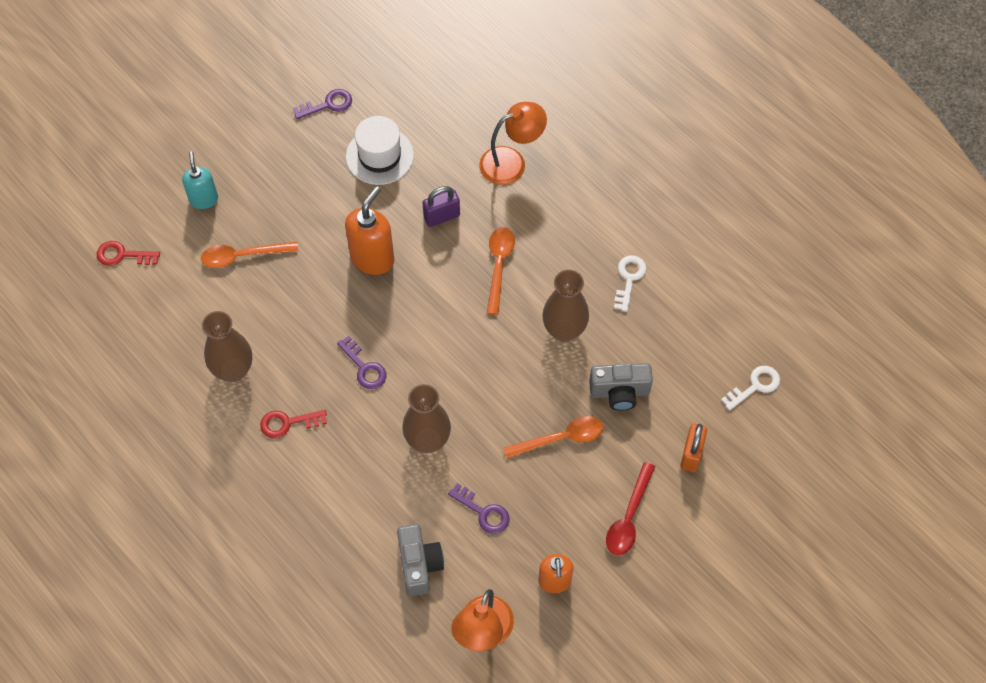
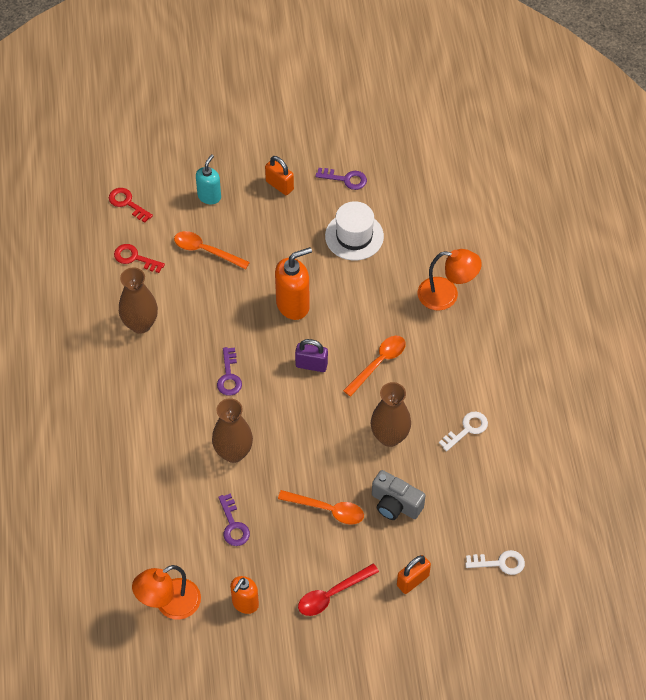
camera: 35 degrees right, 5 degrees down
(267, 148) = (279, 185): none -> orange padlock
(288, 423) = (149, 382): red key -> red key (135, 258)
(419, 565) = (162, 532): grey camera -> none
(441, 216) = (365, 304): purple padlock -> purple padlock (311, 365)

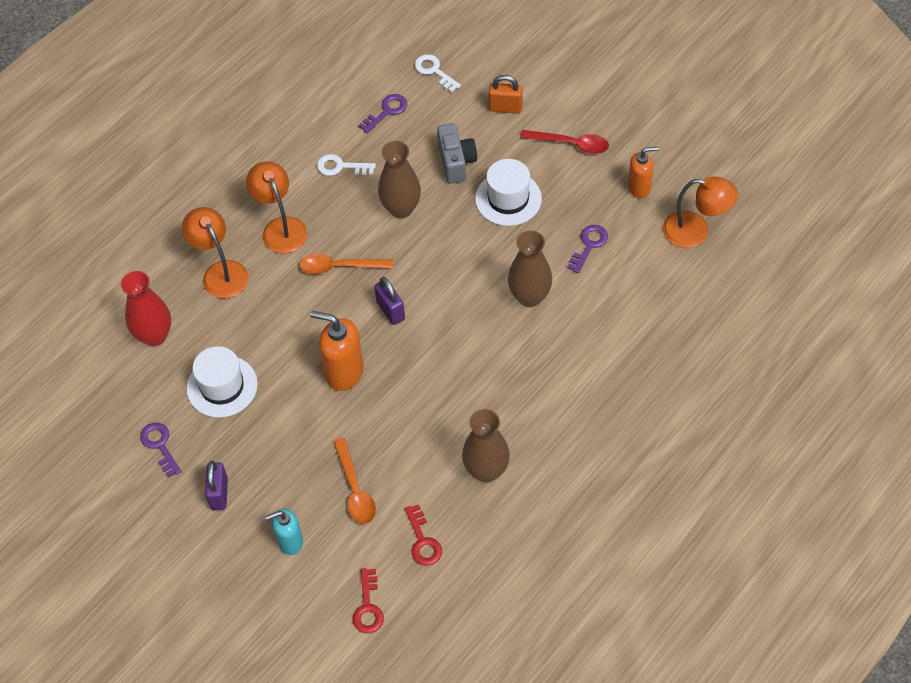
camera: 130 degrees left, 0 degrees up
(229, 376) = (464, 359): purple key -> purple key (387, 111)
(279, 185) = (219, 494): orange padlock -> purple padlock
(327, 509) = (508, 199): orange spoon -> white hat
(432, 228) = (154, 336): none -> red vase
(449, 354) = (281, 227): none -> orange lamp

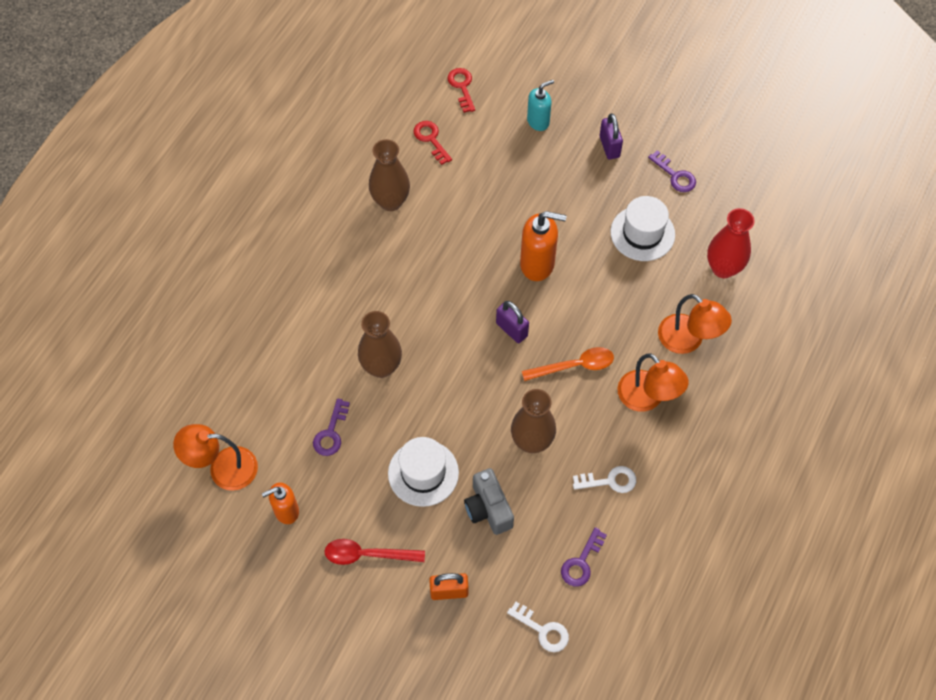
camera: 165 degrees right, 5 degrees up
(355, 489) = (497, 169): orange spoon -> none

